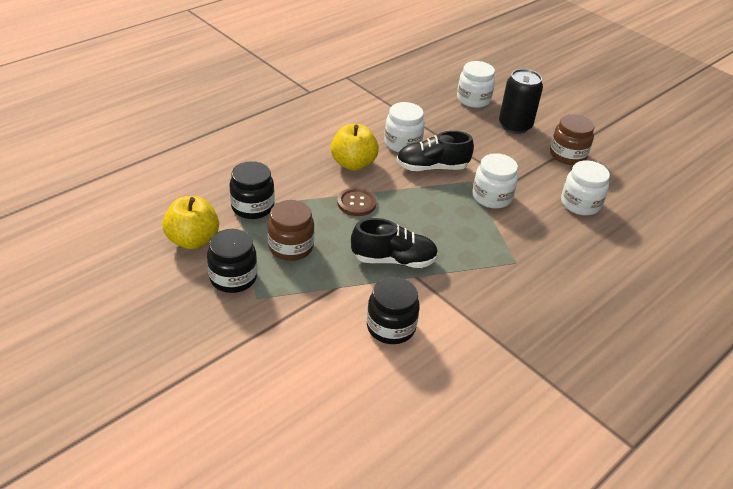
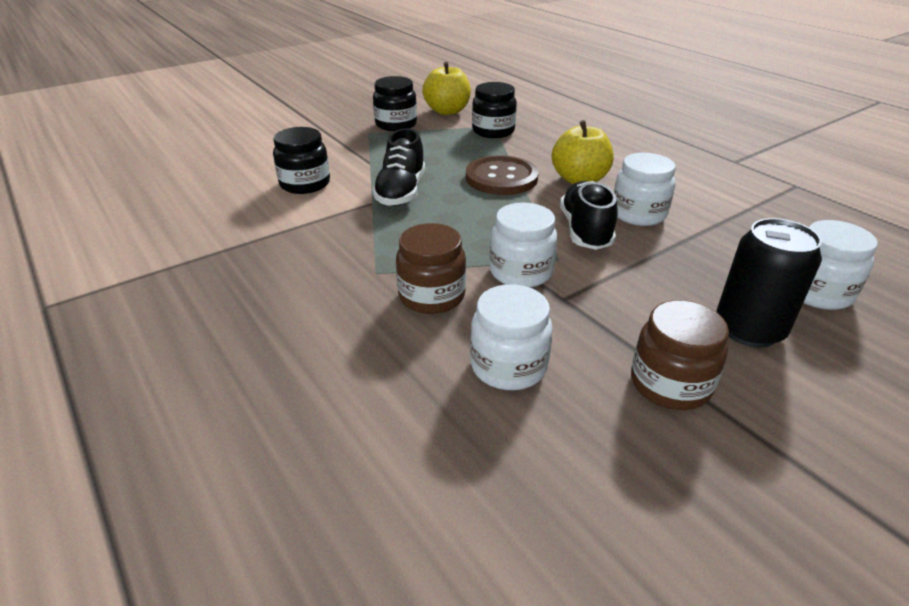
camera: 100 degrees right, 5 degrees down
(291, 247) = (431, 145): brown jar -> brown jar (431, 296)
(356, 203) = (501, 178): brown button -> brown button, size x1.57

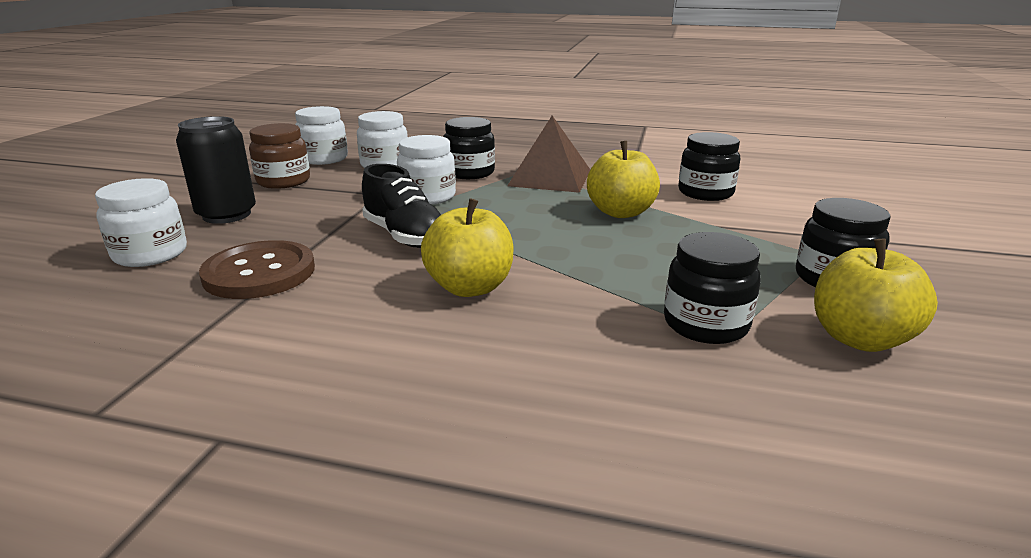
camera: 140 degrees right, 10 degrees down
(372, 251) = (550, 177): none -> brown pyramid
(401, 192) = (620, 212): black shoe -> yellow apple
(431, 296) = (469, 173): brown jar -> black jar
(501, 178) = (560, 257): brown button -> brown button (259, 273)
(638, 214) = (361, 269): white jar -> white jar (324, 159)

